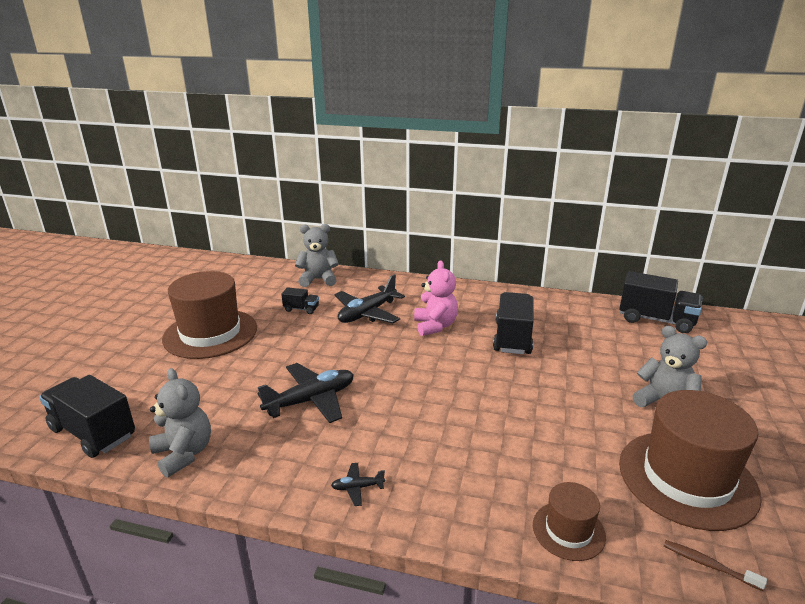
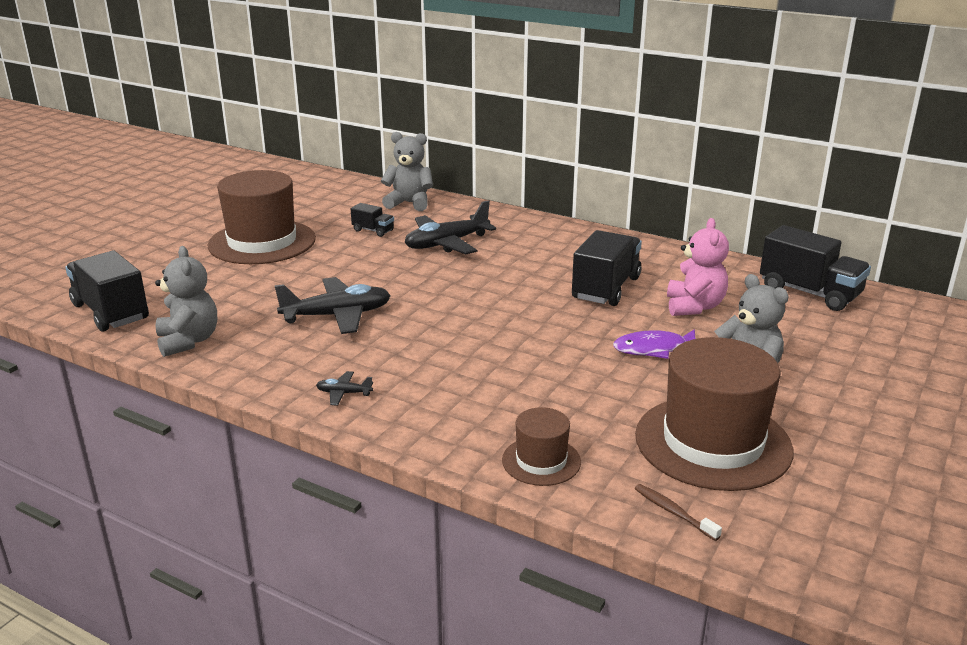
camera: 15 degrees right, 0 degrees up
(435, 326) = (519, 265): pink teddy bear -> pink teddy bear (694, 307)
(583, 390) = (654, 349): none -> purple fish

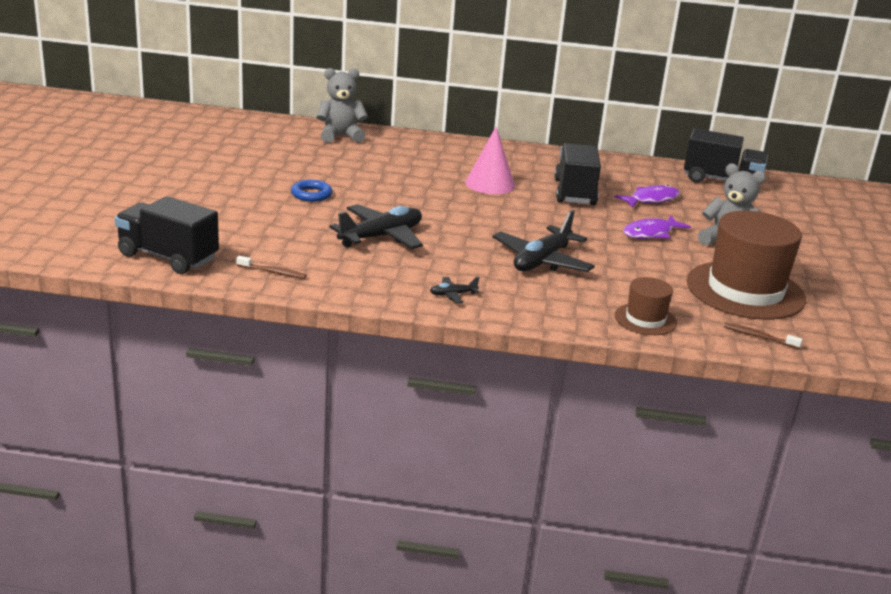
camera: 25 degrees left, 0 degrees up
(188, 341) = (273, 272): grey teddy bear -> brown toothbrush
(262, 242) = (241, 182): brown hat -> none
(315, 261) = (311, 194): none -> blue ring
(373, 230) = (334, 163): black truck -> none
(446, 243) = (411, 169): black plane -> black plane (542, 261)
(516, 268) = (490, 184): none -> pink cone
(694, 307) = (651, 199): pink teddy bear -> purple fish

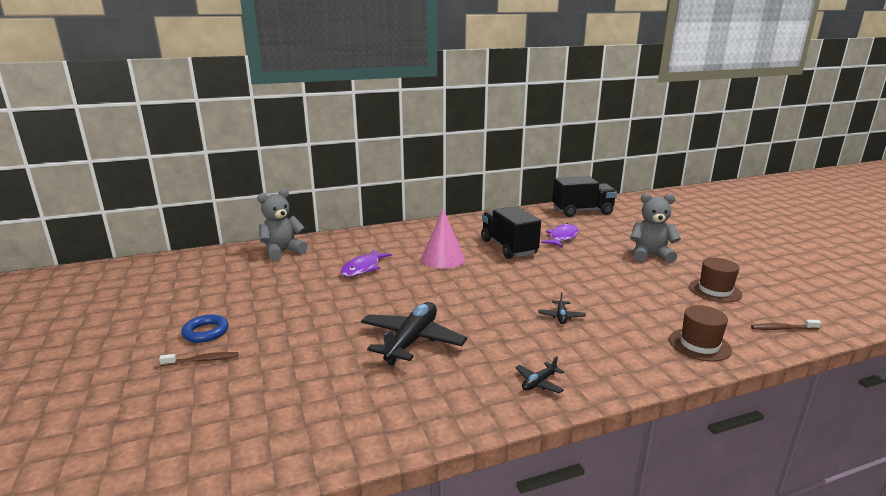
camera: 25 degrees left, 5 degrees down
(168, 257) = (209, 459): black truck -> none
(273, 272) = (348, 429): brown toothbrush -> brown toothbrush (202, 360)
(311, 194) = (306, 317): blue ring -> blue ring (206, 332)
(542, 261) = (561, 316): black plane -> black plane, size x0.45
(651, 233) = (597, 264): purple fish -> purple fish (363, 268)
(745, 290) = (715, 290): brown hat -> brown hat, size x0.50

